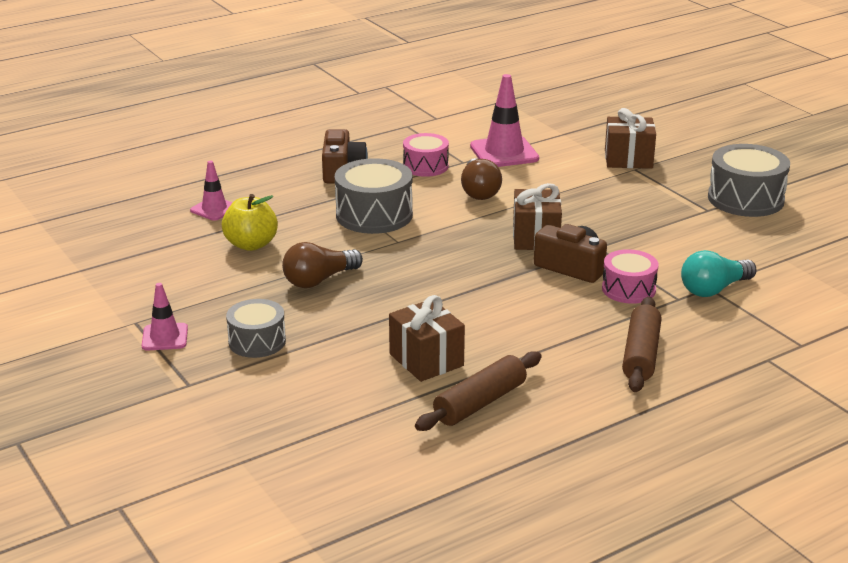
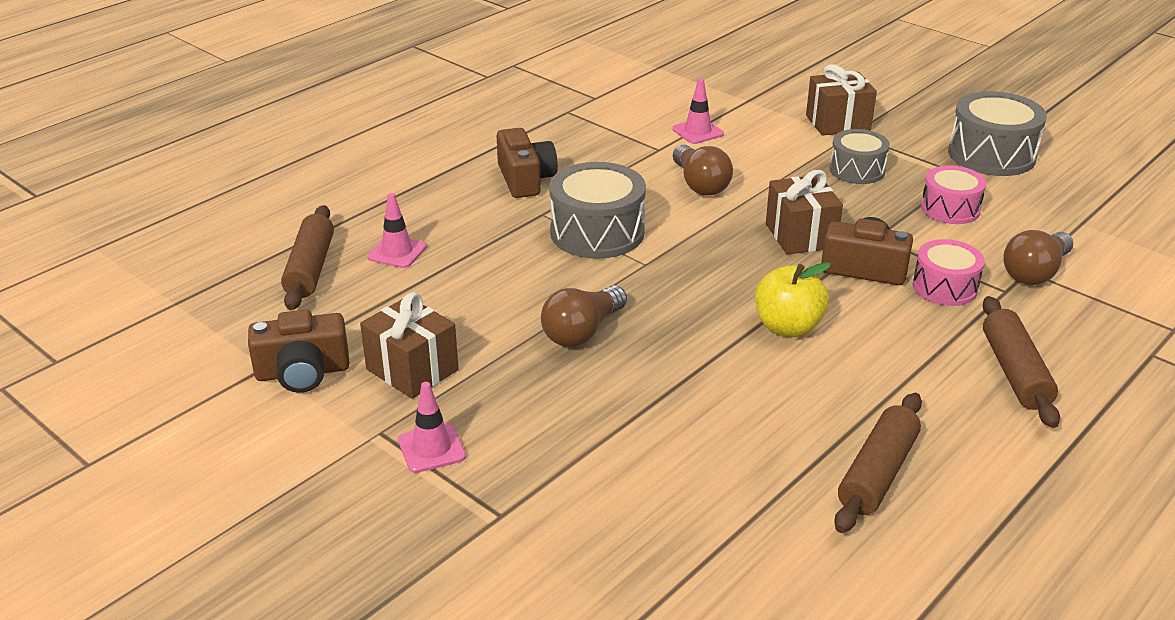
camera: 15 degrees left, 5 degrees up
(102, 277) = (303, 372): none -> brown camera
(145, 212) = (310, 268): none -> brown rolling pin
(251, 244) = (470, 295): yellow apple -> yellow apple (788, 327)
(257, 341) = (554, 434): grey drum -> grey drum (857, 170)
(425, 166) = (619, 160): pink drum -> pink drum (950, 209)
(426, 360) = (777, 423): brown gift -> brown gift (412, 370)
(504, 152) = (697, 132): pink traffic cone -> pink traffic cone, size x0.59
(713, 289) = (1035, 273): turquoise light bulb -> brown light bulb

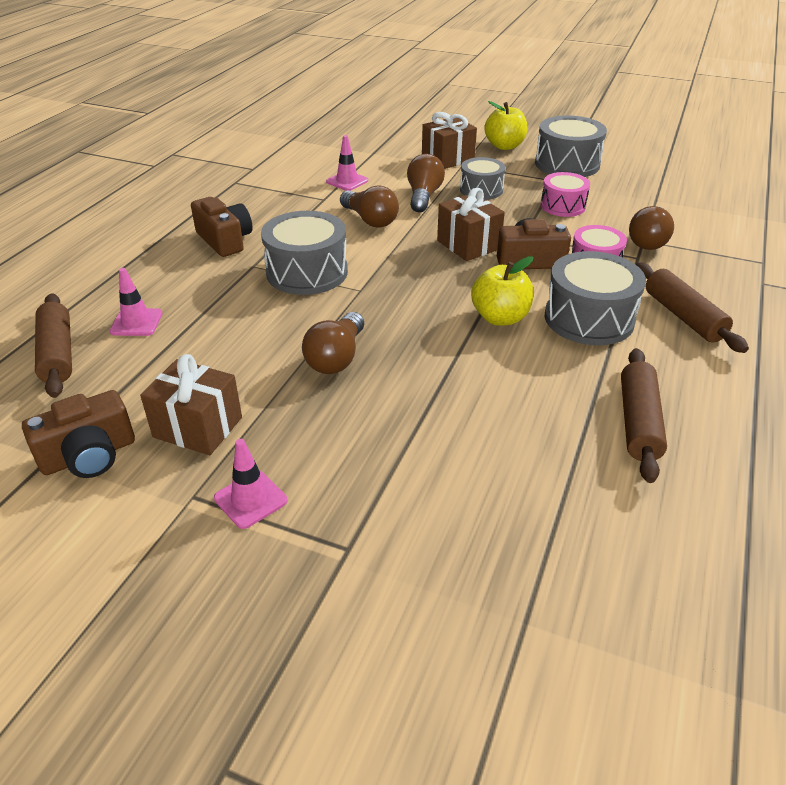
camera: 20 degrees left, 5 degrees up
(780, 166) = (423, 196): none -> brown light bulb
(894, 350) = (589, 318): none -> grey drum
(922, 117) = (504, 146): none -> yellow apple

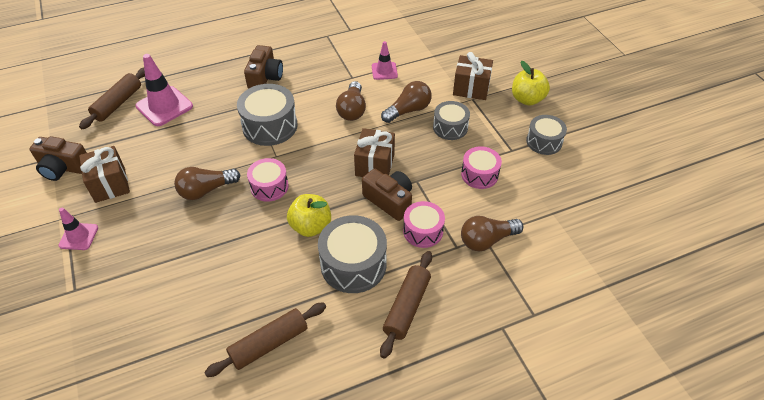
camera: 45 degrees right, 10 degrees up
(136, 322) = (164, 106): pink traffic cone -> pink traffic cone, size x1.69
(400, 315) = (269, 186): none -> pink drum
(567, 164) = (544, 142): grey drum -> grey drum, size x0.63

